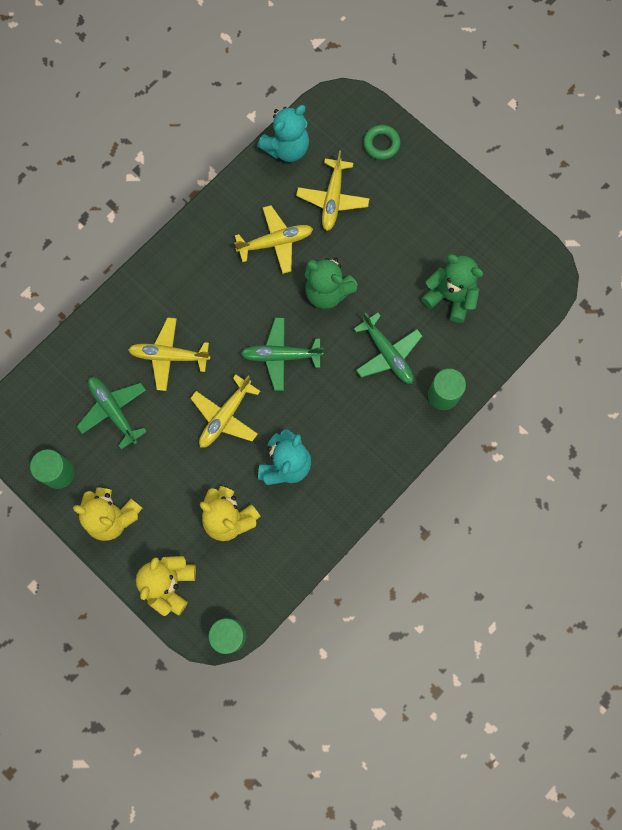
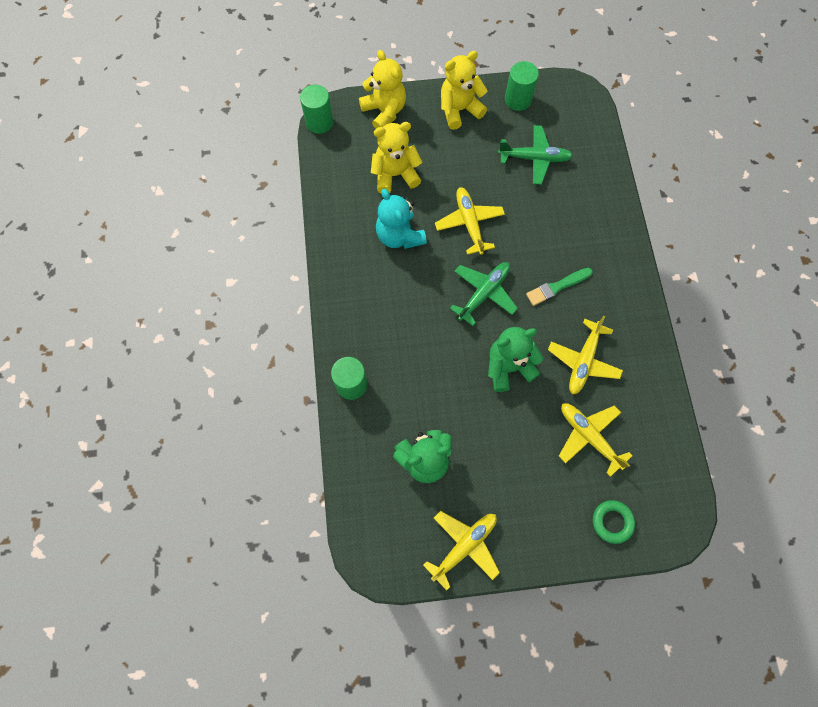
camera: 130 degrees right, 5 degrees down
(169, 356) = (547, 220): yellow plane -> yellow plane (464, 546)
(227, 305) = (557, 287): none -> green brush
(287, 148) = (667, 437): turquoise teddy bear -> none
(387, 354) = (419, 370): green plane -> none

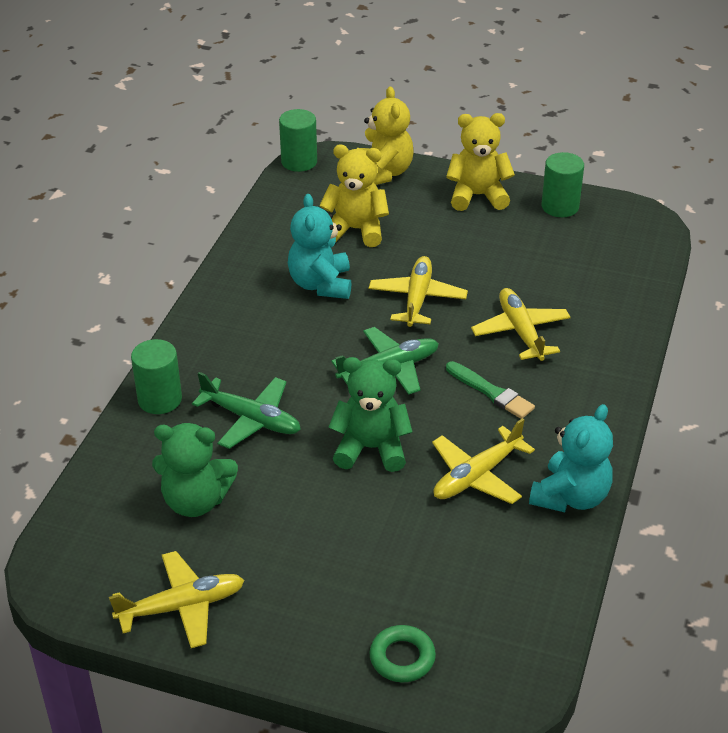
camera: 25 degrees right, 30 degrees down
(535, 158) = (545, 264): green plane -> green plane (251, 419)
(557, 287) = (491, 392): green brush -> green brush turned 135 degrees counterclockwise
(589, 436) = (431, 555): yellow plane -> yellow plane (520, 332)
(645, 353) = (570, 497): none -> turquoise teddy bear

